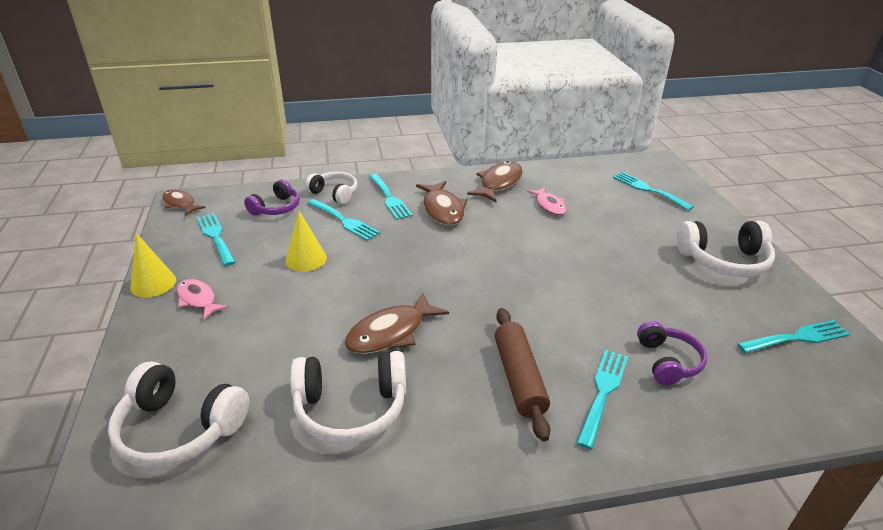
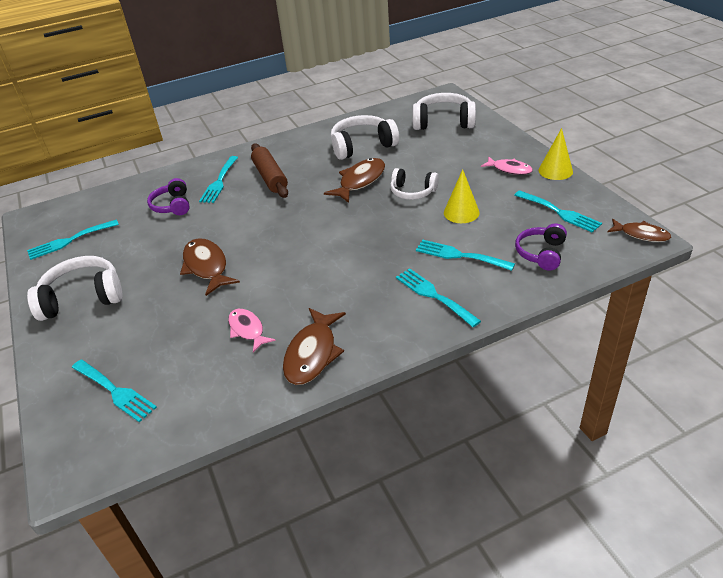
camera: 170 degrees right, 5 degrees up
(335, 193) = (499, 287): white headphones -> white headphones (412, 192)
(442, 209) = (367, 294): brown fish -> brown fish (207, 267)

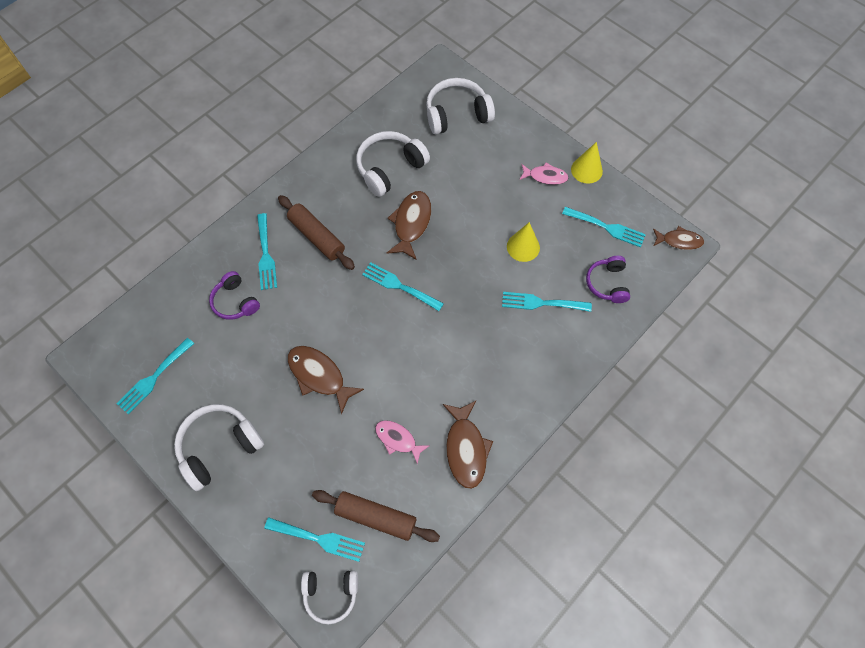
camera: 25 degrees left, 25 degrees up
(182, 388) = (376, 517): none -> brown rolling pin
(412, 192) = (468, 228): white headphones -> white headphones (331, 594)
(433, 295) = (537, 356): turquoise fork -> turquoise fork (399, 286)

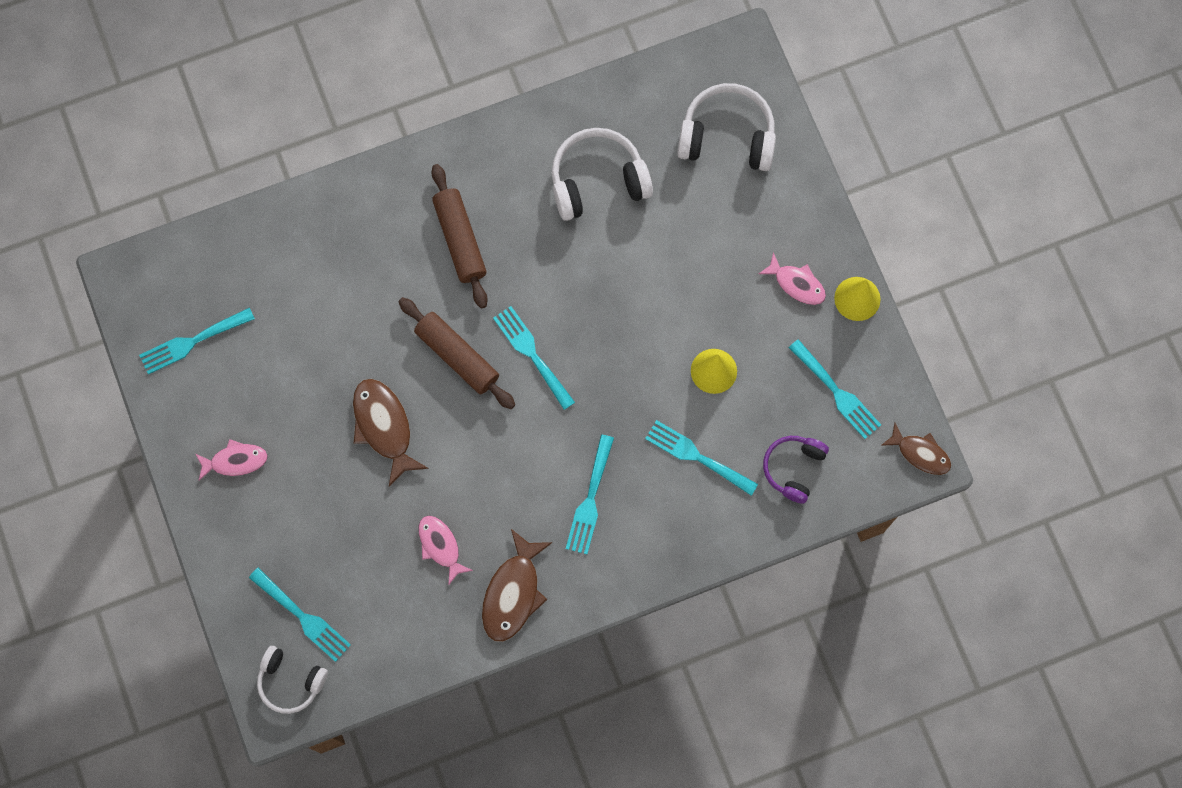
camera: 25 degrees right, 10 degrees up
(219, 447) = (235, 461): white headphones -> pink fish
(235, 302) = (324, 285): purple headphones -> none
(266, 255) = (386, 237): turquoise fork -> turquoise fork (590, 500)
(376, 517) = (375, 623): brown rolling pin -> brown rolling pin (457, 356)
(411, 223) = (587, 274): brown fish -> none

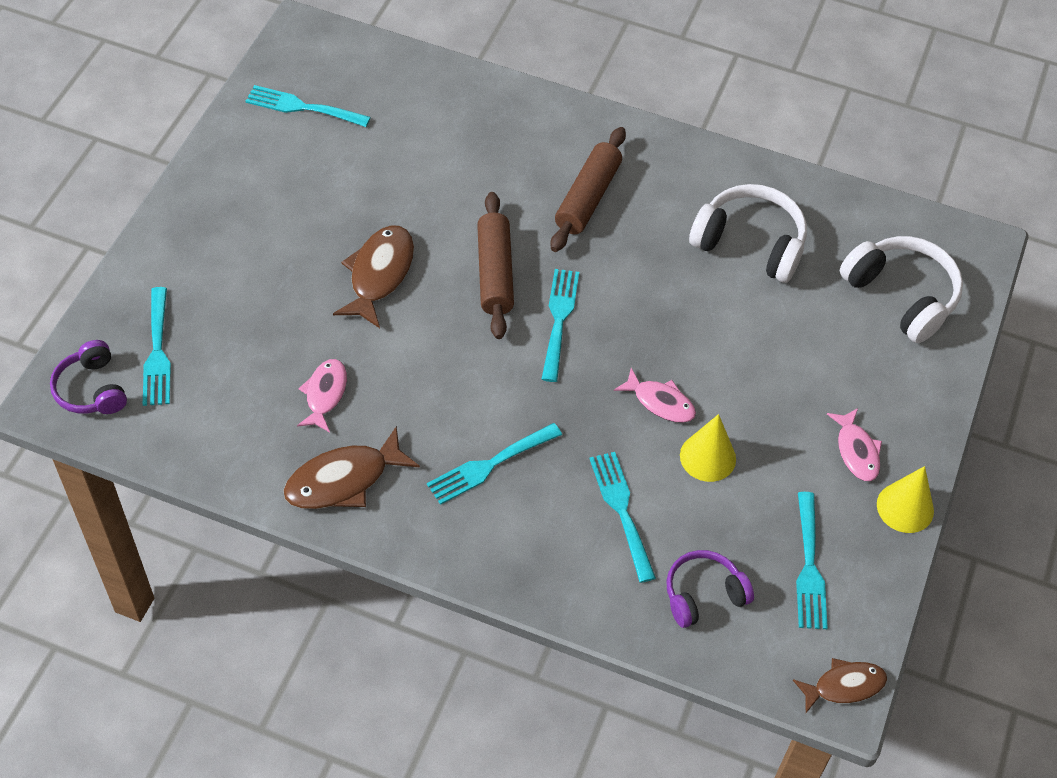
camera: 40 degrees right, 20 degrees down
(235, 461) = (239, 206): pink fish -> pink fish (660, 402)
(290, 681) = (92, 389): white headphones -> purple headphones
(920, 453) = (844, 686): brown fish -> brown fish turned 90 degrees counterclockwise

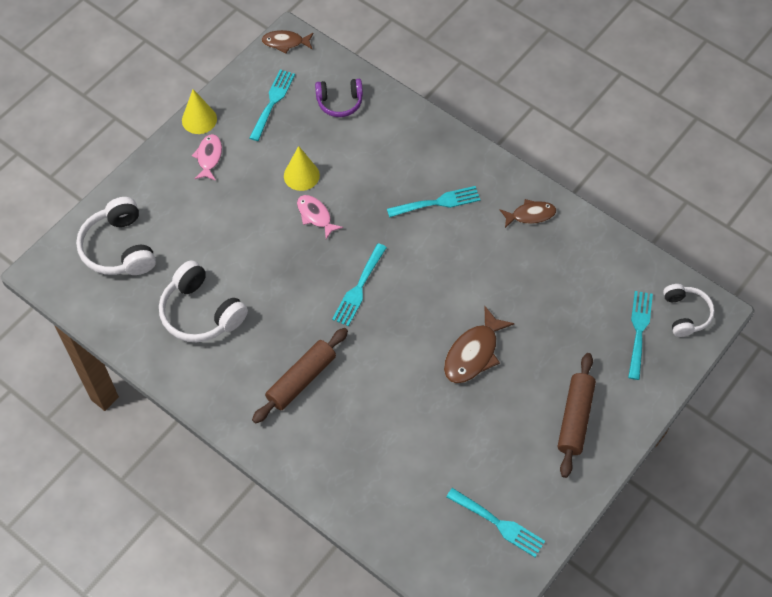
camera: 160 degrees left, 5 degrees up
(92, 389) = (685, 314): purple headphones -> white headphones
(325, 394) = (531, 273): pink fish -> none
(344, 480) = (530, 215): brown fish -> brown fish, size x0.65
(494, 273) = (391, 334): brown rolling pin -> brown rolling pin (575, 418)
(621, 510) = (367, 157): turquoise fork -> none

